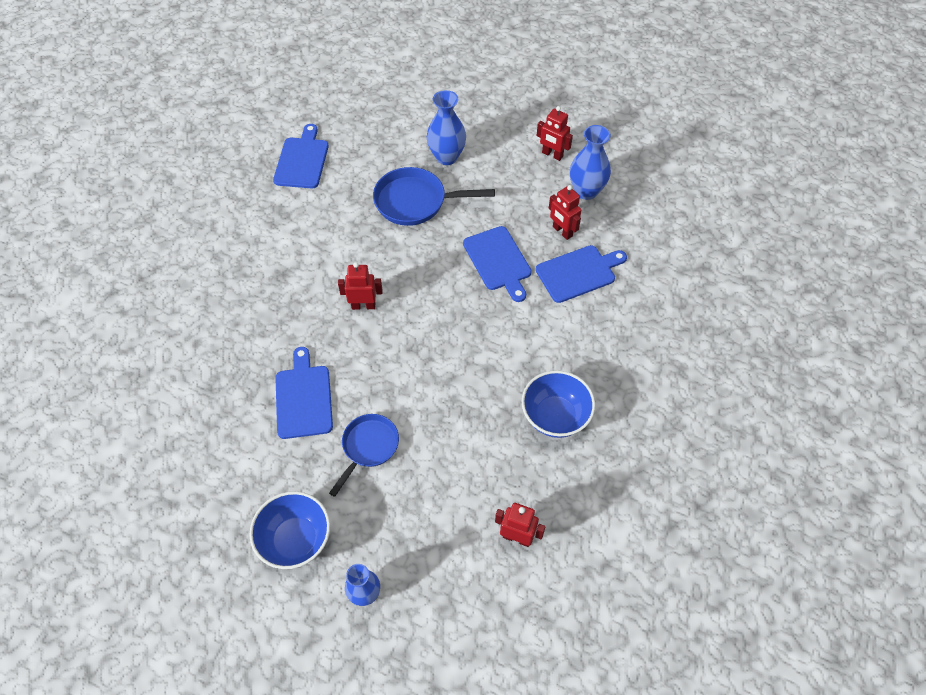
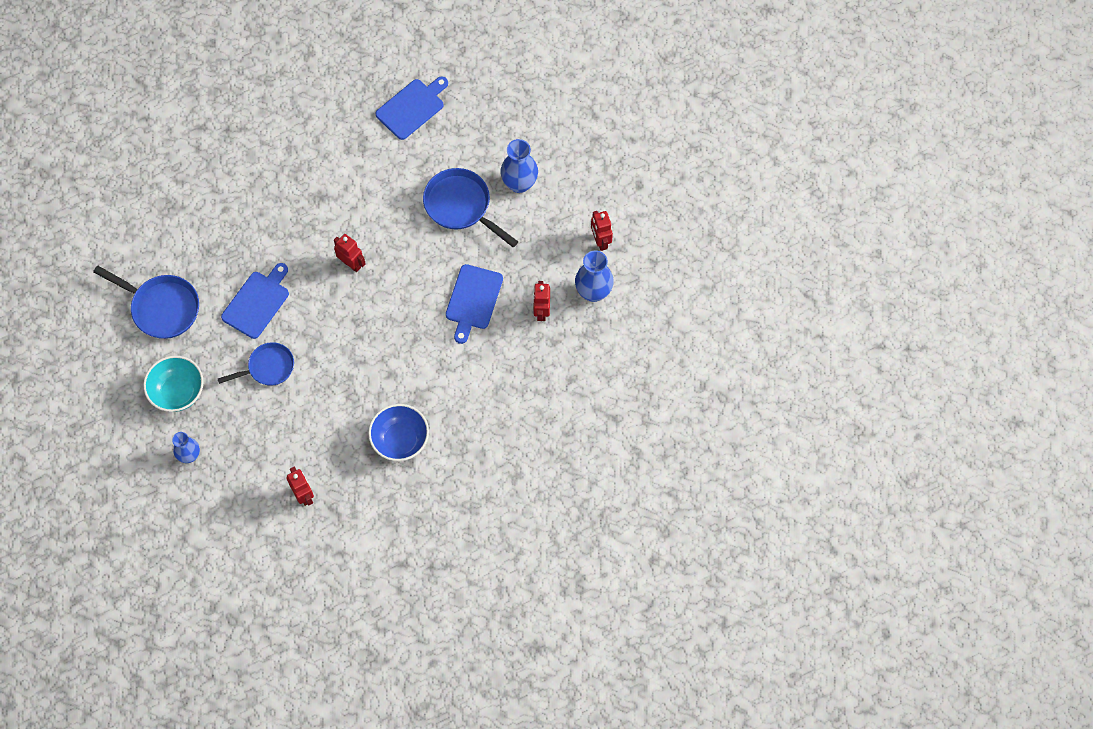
camera: 40 degrees right, 10 degrees up
(206, 472) = (161, 307): none -> blue pan
(295, 540) = (178, 392): blue bowl -> turquoise bowl
(578, 273) = (519, 352): blue cutting board -> none

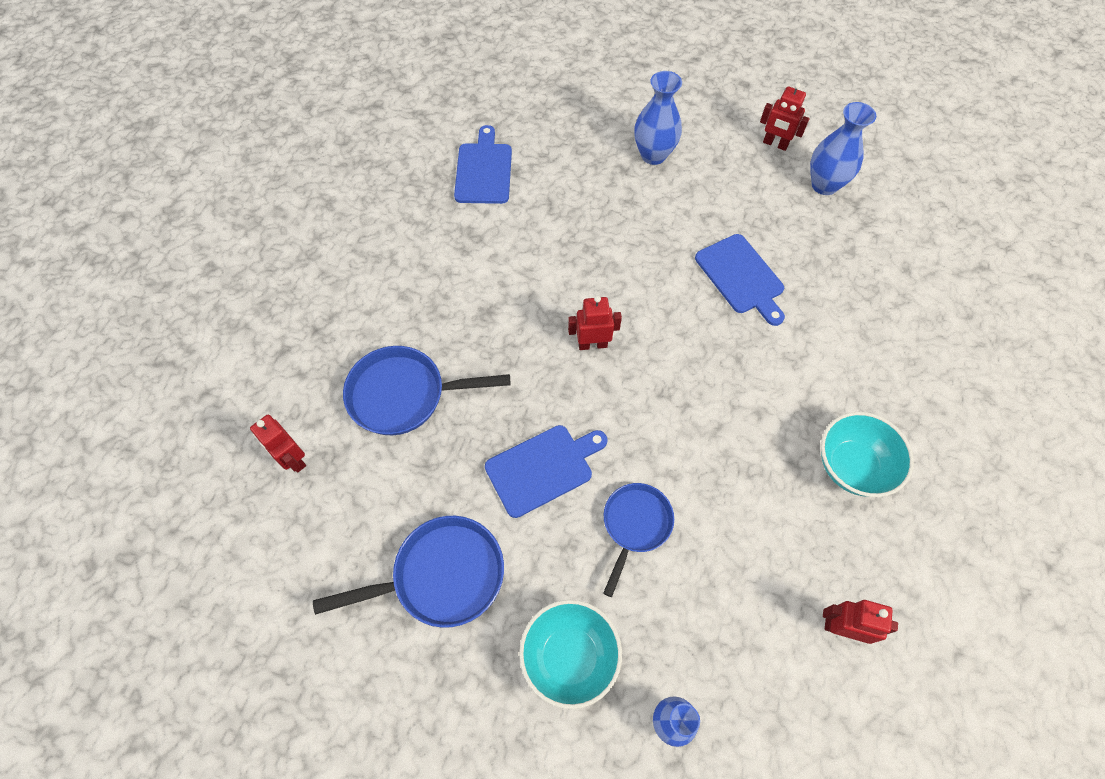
camera: 45 degrees left, 5 degrees down
(257, 302) = (543, 468): blue cutting board -> blue cutting board turned 75 degrees clockwise
(400, 440) = (852, 466): blue bowl -> turquoise bowl
(461, 206) = (628, 211): blue pan -> blue pan (404, 395)
(541, 311) = (807, 235): red robot -> red robot (293, 459)

